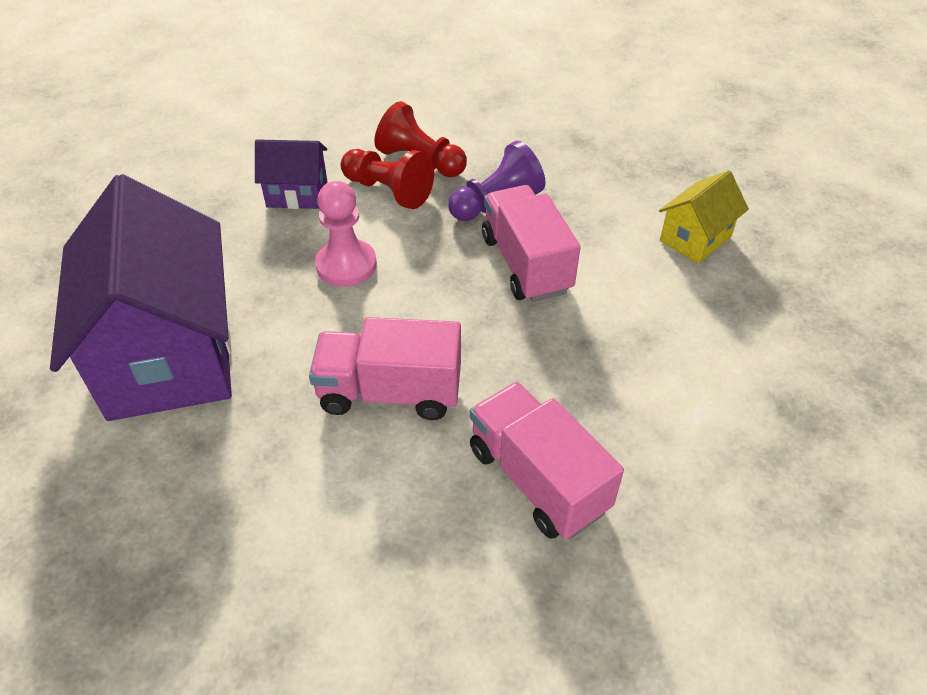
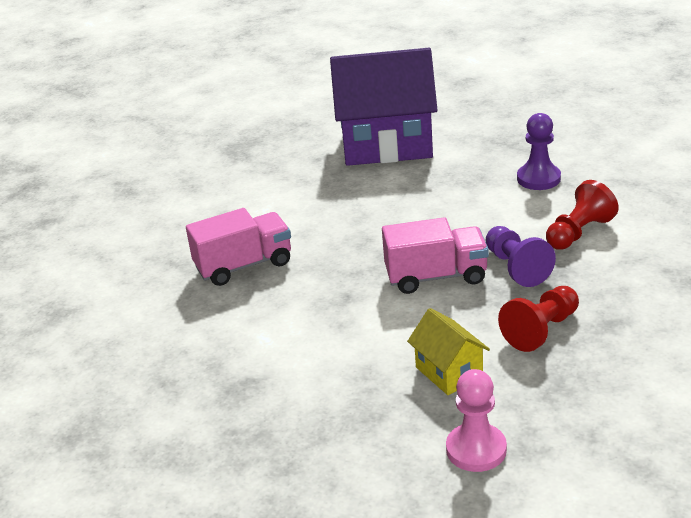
camera: 105 degrees right, 15 degrees down
(297, 194) = (538, 178): purple house -> purple pawn
(346, 265) = (452, 200): pink pawn -> pink pawn (476, 449)
(388, 191) = (538, 217): red pawn -> red pawn (541, 330)
(390, 392) = (330, 216): pink truck -> none

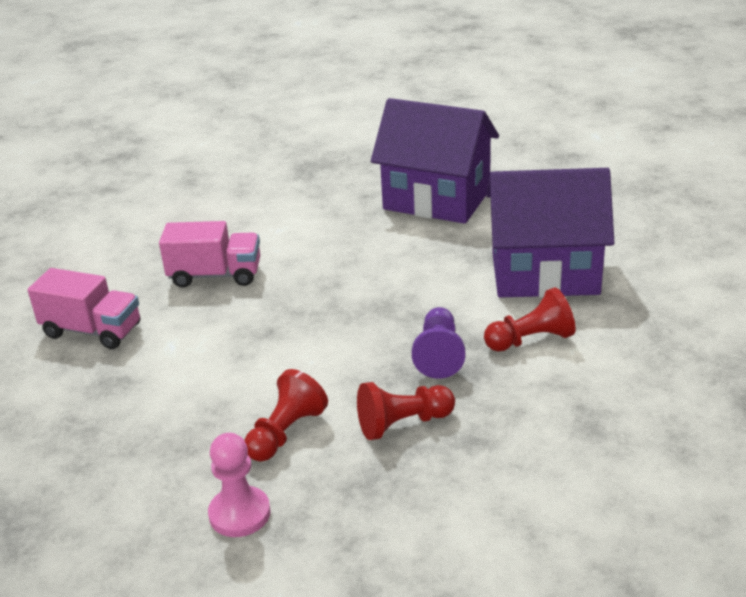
camera: 25 degrees right, 0 degrees up
(436, 276) = (360, 339): pink truck -> pink truck (92, 331)
(449, 372) = (286, 433): yellow house -> red pawn
(538, 178) = (544, 273): purple pawn -> purple house

